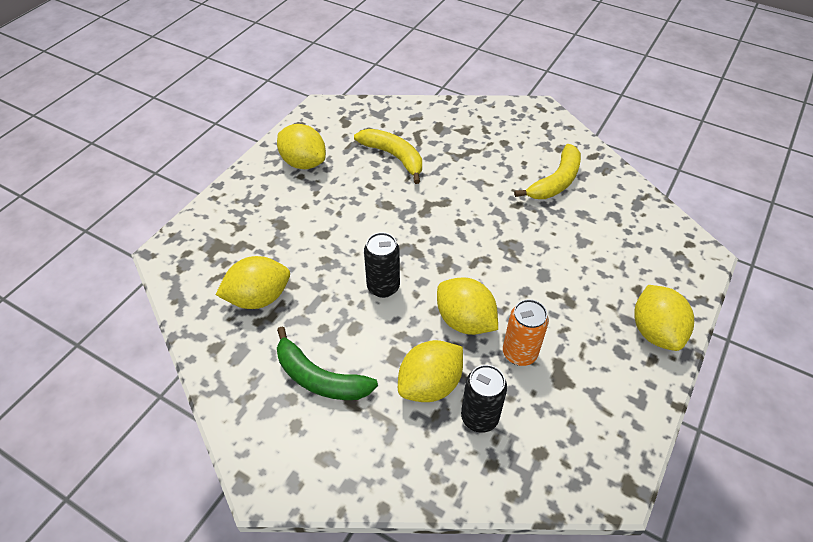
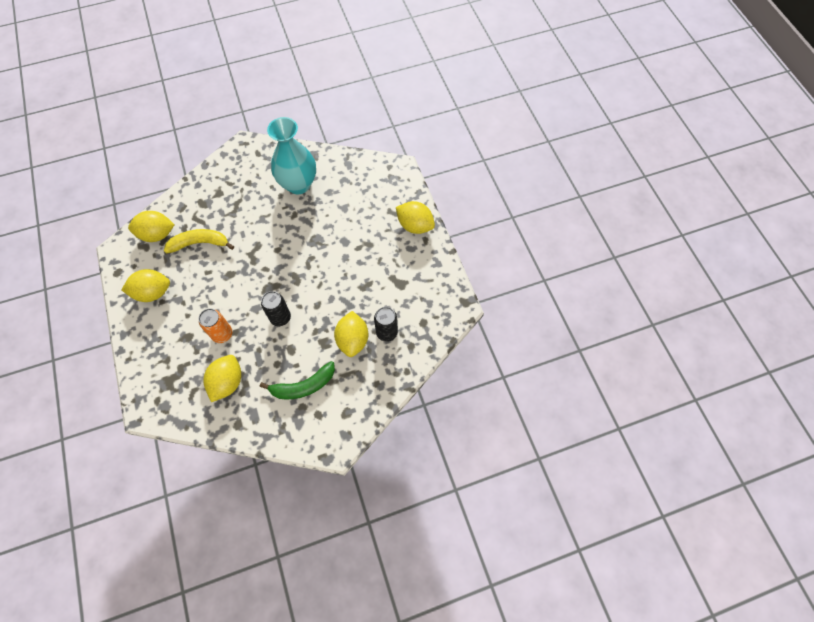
camera: 50 degrees left, 15 degrees up
(465, 321) = (335, 297): yellow lemon -> yellow lemon (157, 234)
(519, 353) = (373, 289): orange can -> orange can (222, 334)
(555, 181) = (298, 184): yellow banana -> turquoise vase

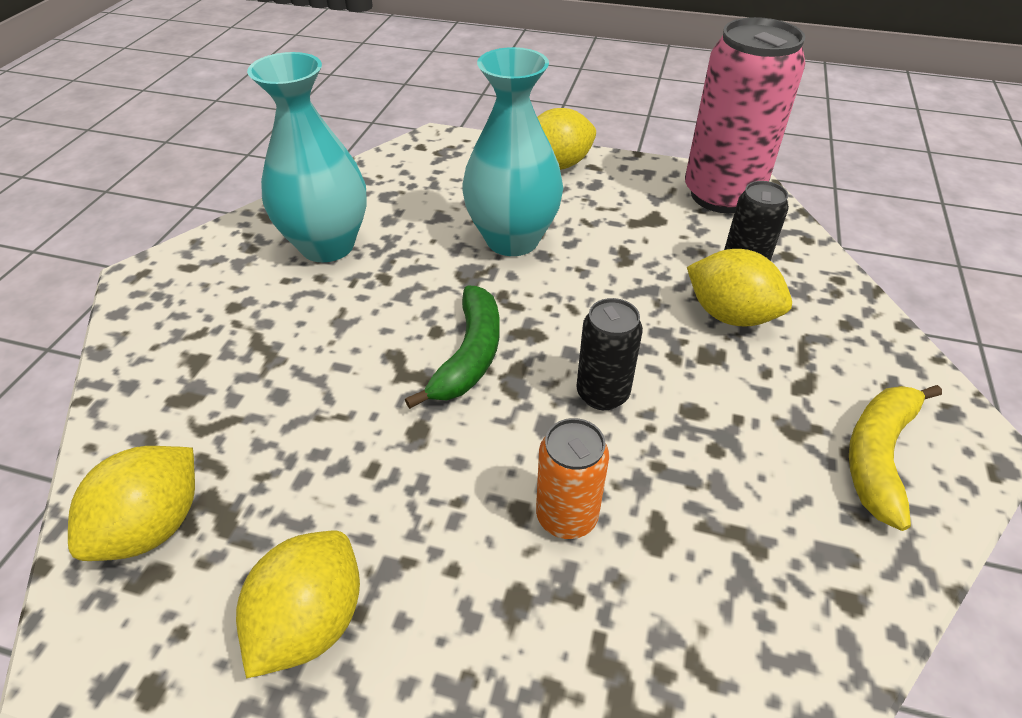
camera: 55 degrees left, 20 degrees down
(199, 243) = (280, 450): yellow banana -> yellow banana (878, 456)
(227, 382) = (712, 568): yellow lemon -> none
(303, 386) = (798, 428): green banana -> green banana (469, 355)
(347, 241) = (512, 240): none -> turquoise vase
(440, 301) = (722, 195): none -> pink can

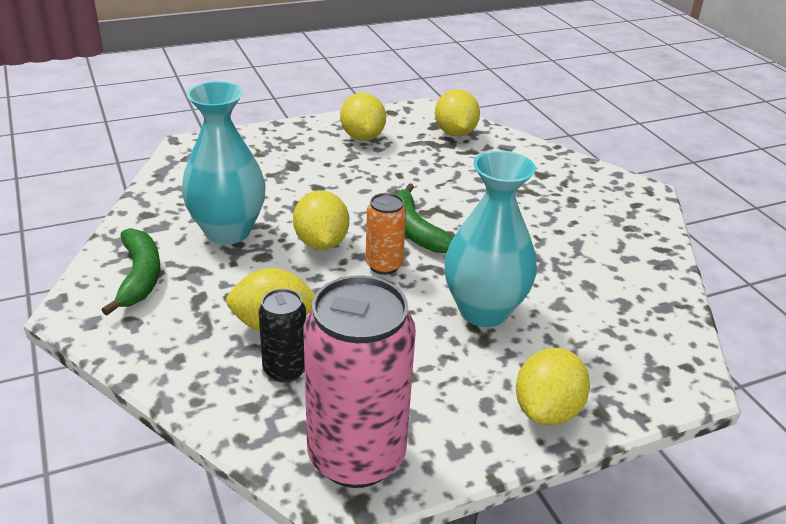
camera: 140 degrees right, 10 degrees down
(327, 245) = (590, 249): turquoise vase -> turquoise vase (228, 231)
(566, 516) = (295, 192): orange can -> orange can (384, 265)
(602, 394) = (321, 243): black can -> yellow lemon
(878, 456) = (139, 277): yellow banana -> green banana

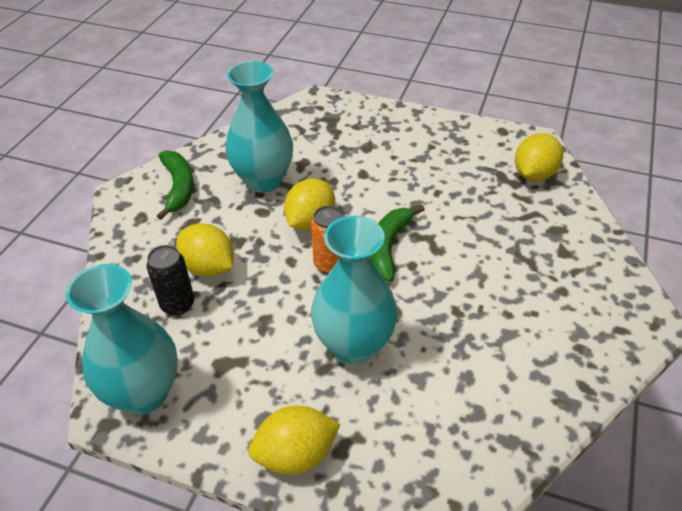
camera: 45 degrees right, 10 degrees up
(139, 277) = (178, 187): green banana -> green banana turned 45 degrees counterclockwise
(356, 456) = (144, 393): pink can -> turquoise vase
(362, 137) = (449, 144): yellow lemon -> none

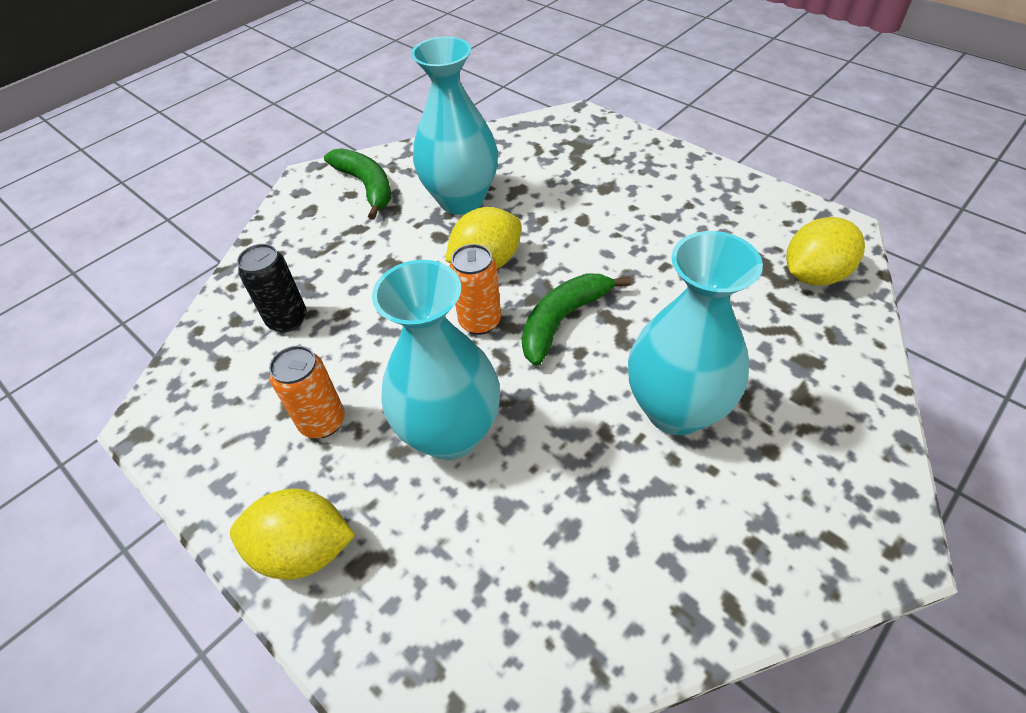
camera: 25 degrees right, 5 degrees up
(144, 393) = (194, 411): turquoise vase -> turquoise vase (675, 409)
(178, 187) = (366, 186): green banana -> green banana turned 45 degrees counterclockwise
(209, 267) = (344, 286): yellow lemon -> none
(254, 367) = (322, 422): none -> orange can

